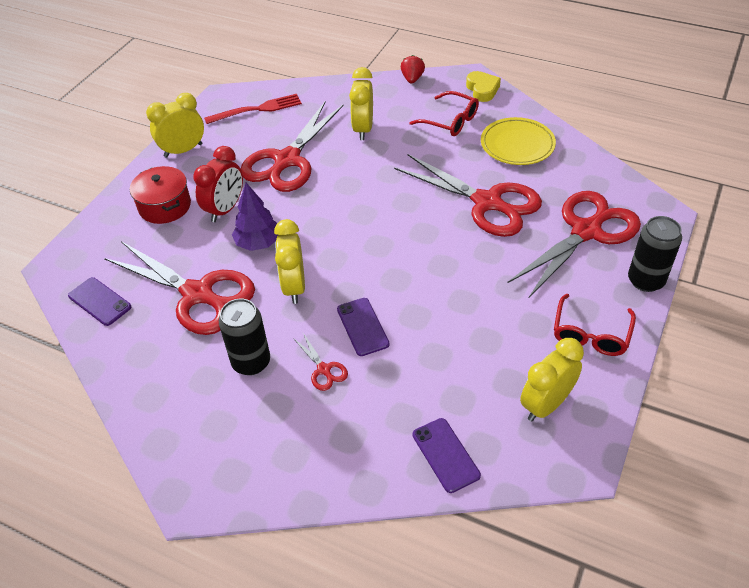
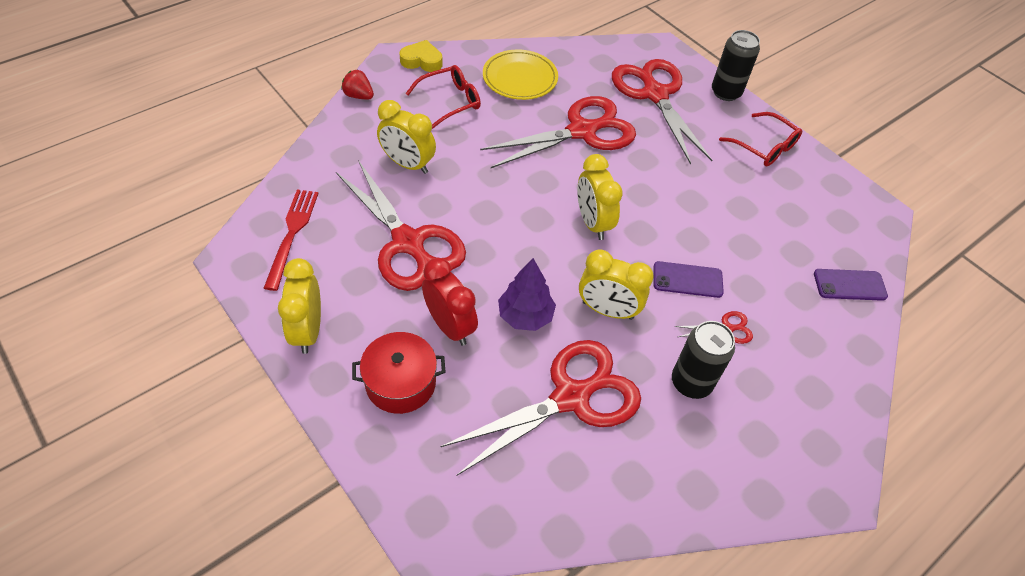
camera: 70 degrees left, 5 degrees up
(99, 301) = (526, 502): purple phone -> none
(546, 404) = (822, 204): yellow clock -> yellow clock (592, 223)

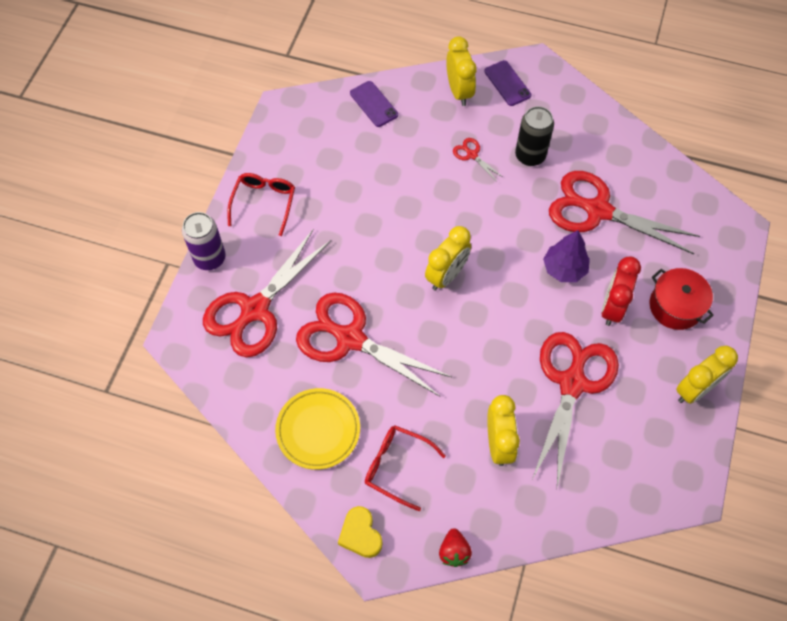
camera: 120 degrees left, 10 degrees up
(292, 234) = (637, 470): red fork -> none
(607, 310) = (516, 225): yellow clock -> yellow clock (459, 91)
(687, 280) = (449, 193): purple phone -> purple phone (507, 83)
(726, 92) = (209, 258): black can -> purple can

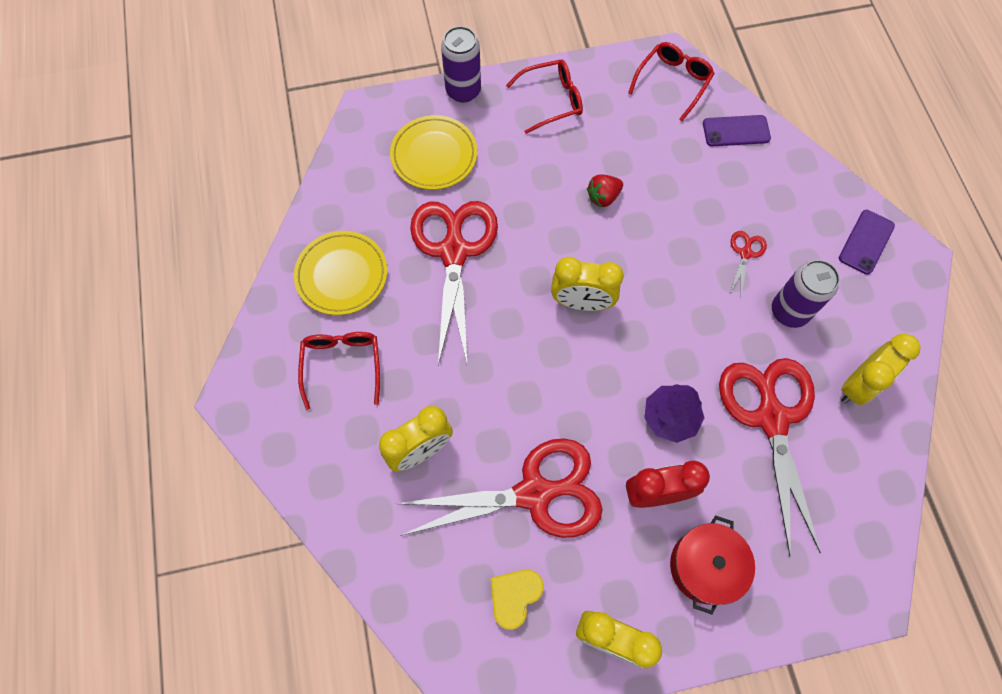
camera: 60 degrees right, 5 degrees up
(255, 309) = (434, 155): red scissors -> yellow plate
(306, 118) = (673, 82): none -> red glasses
(360, 534) = (256, 368): yellow heart -> yellow heart (514, 596)
(374, 104) = (736, 131): purple phone -> purple phone turned 60 degrees clockwise
(454, 551) = (281, 464): red strawberry -> red strawberry (603, 197)
(459, 91) = (816, 200): yellow clock -> yellow clock (858, 385)
(530, 156) = (789, 311): black can -> purple can

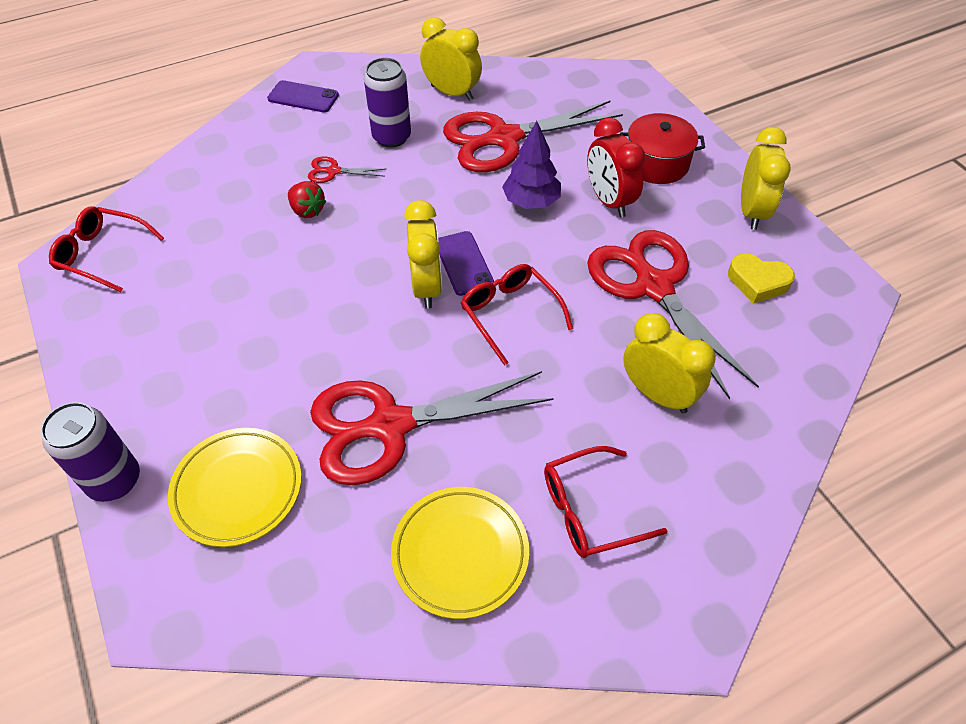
camera: 105 degrees left, 15 degrees down
(551, 100) = (132, 369): red glasses -> red glasses (510, 314)
(603, 197) = (281, 292): red strawberry -> red strawberry (307, 210)
(736, 131) = (175, 194): purple phone -> purple phone (463, 263)

